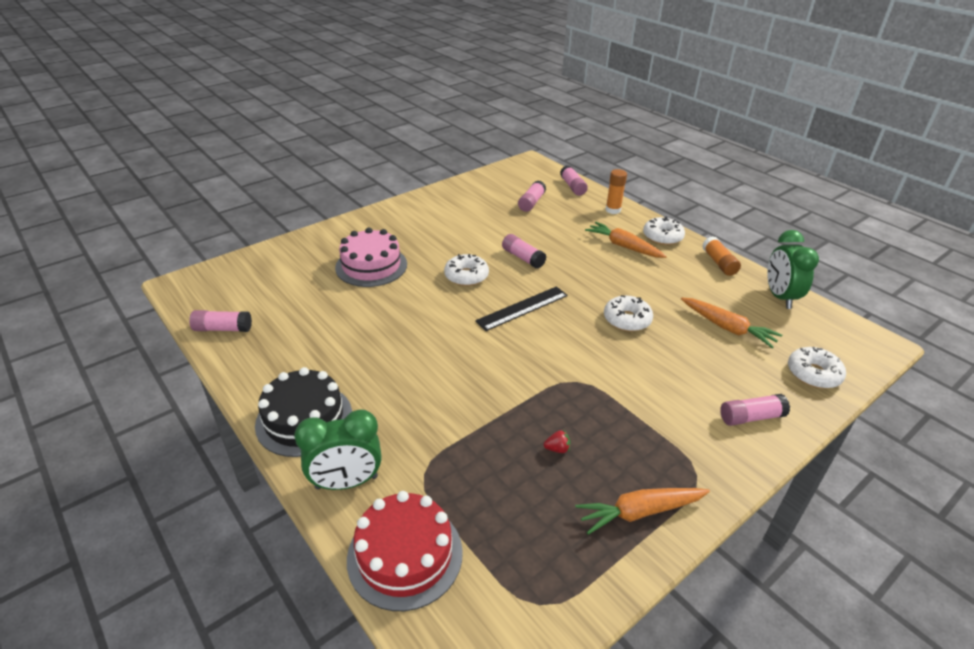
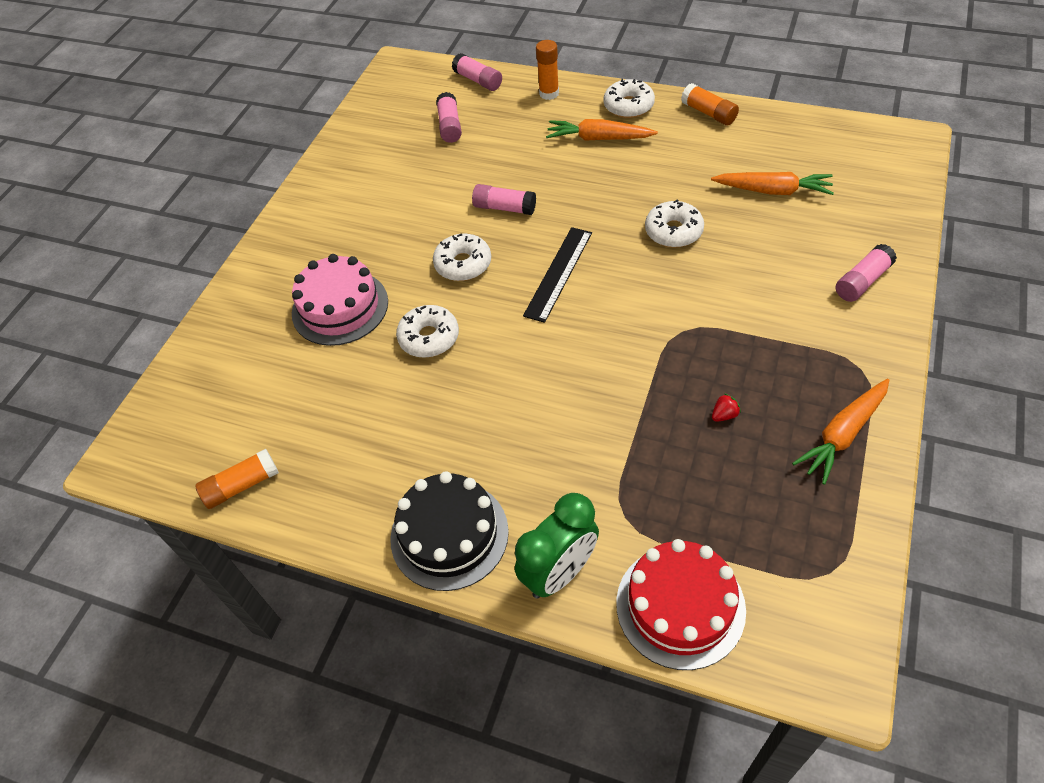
camera: 25 degrees left, 15 degrees up
(223, 329) = (242, 485): pink glue stick -> orange glue stick
(779, 297) = (793, 128): green clock -> none
(813, 374) = (881, 203): white donut -> white donut (429, 337)

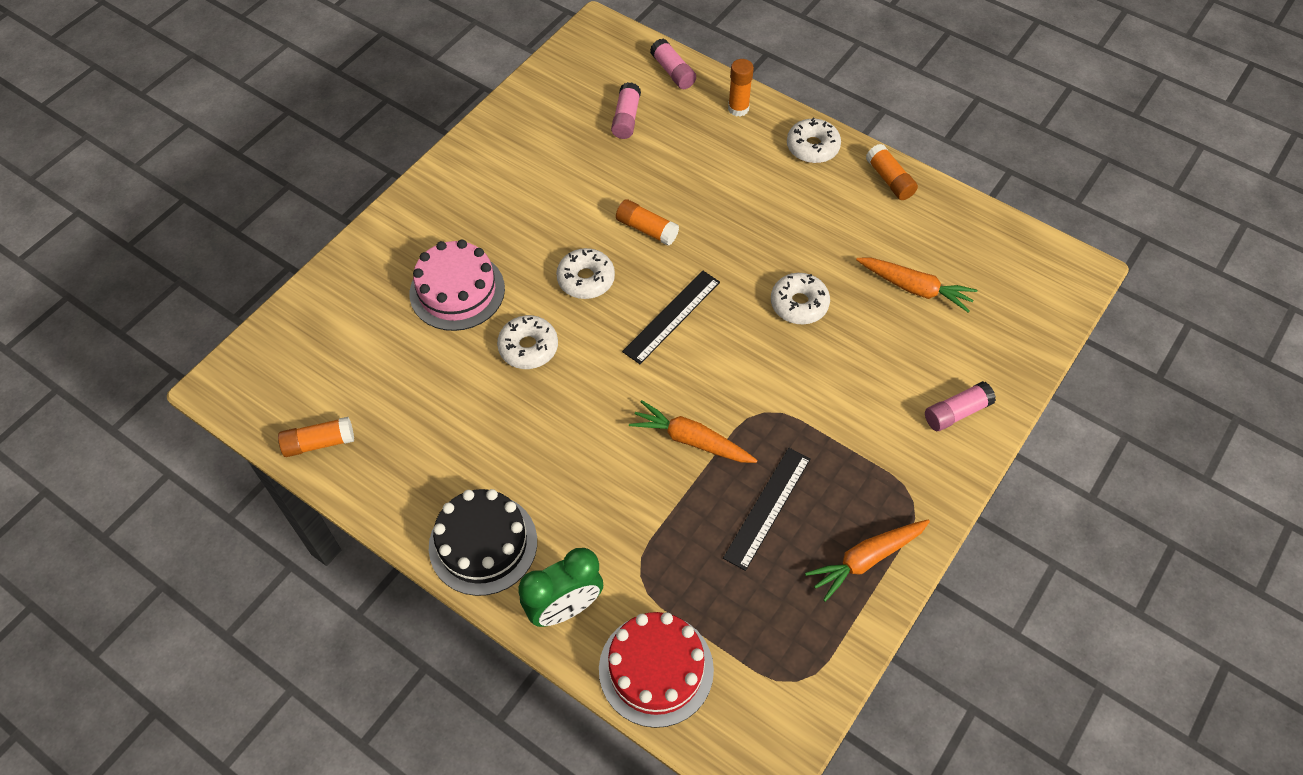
camera: 10 degrees right, 5 degrees up
(504, 208) = (646, 229): pink glue stick -> orange glue stick
(599, 138) = (768, 177): orange carrot -> orange carrot (691, 440)
(724, 415) = (767, 507): red strawberry -> black ruler

